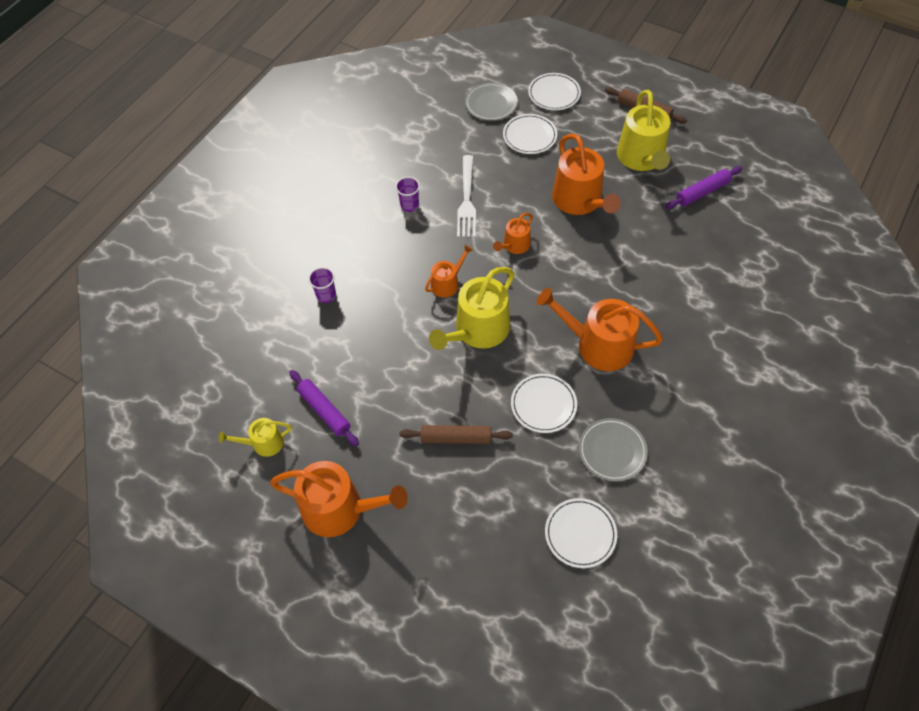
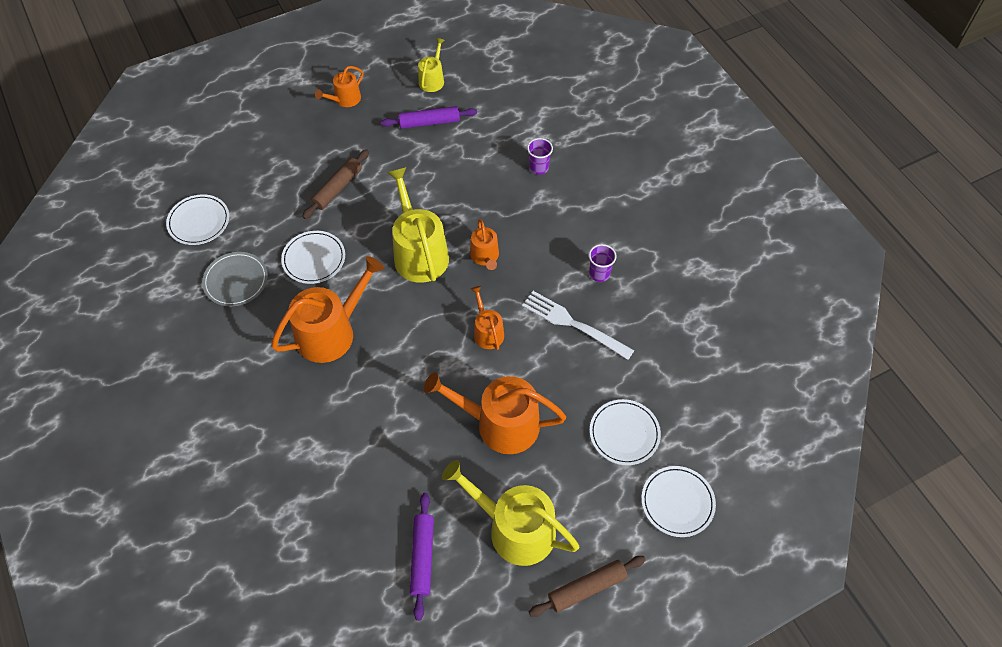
camera: 120 degrees right, 0 degrees up
(340, 509) = (345, 99): orange watering can -> orange watering can, size x0.53
(491, 104) = (700, 424): grey plate -> none

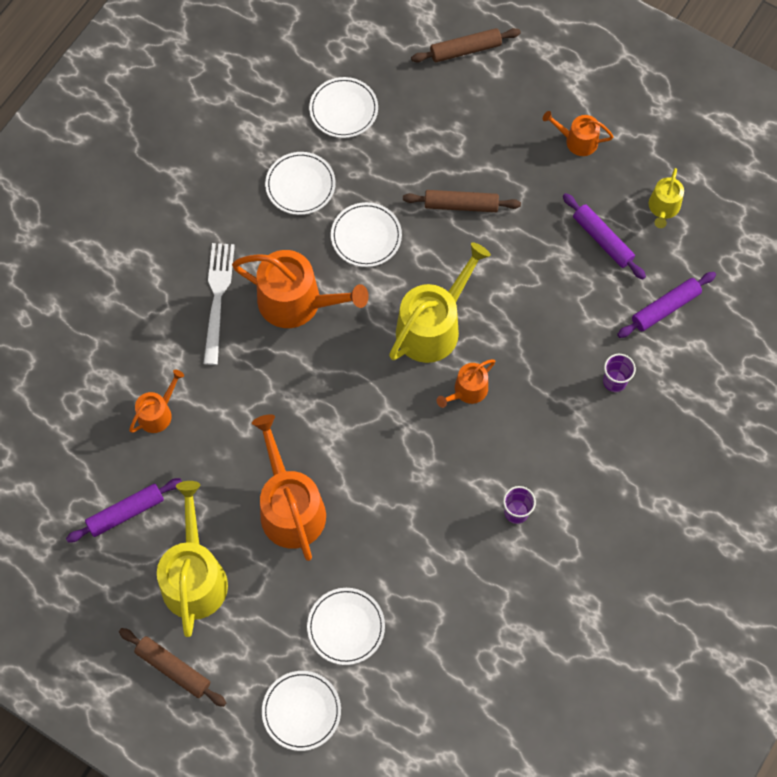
camera: 60 degrees right, 10 degrees up
(220, 126) = (465, 50): none -> brown rolling pin
(236, 281) = (300, 185): grey plate -> white plate
(432, 79) = (663, 208): yellow watering can -> yellow watering can turned 120 degrees clockwise
(487, 332) = (381, 441): orange watering can -> orange watering can (158, 413)
(505, 114) = (665, 308): none -> purple rolling pin
(572, 323) = (439, 516): white fork -> white fork (217, 297)

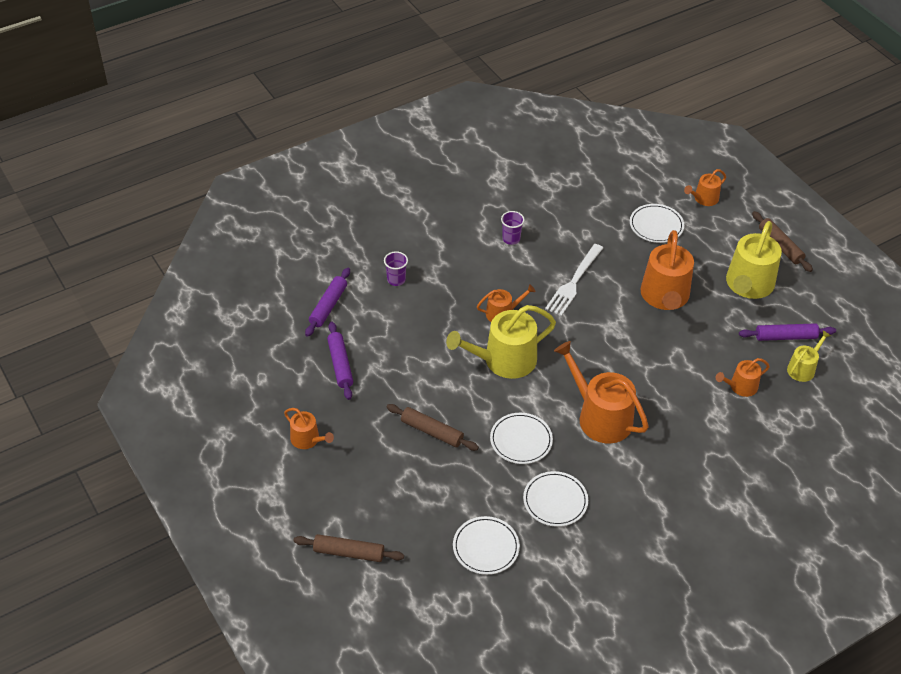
camera: 155 degrees left, 20 degrees down
(217, 297) = (662, 445): white fork -> white fork (573, 283)
(301, 711) = (704, 199): white plate -> orange watering can
(663, 208) = (279, 366): yellow watering can -> yellow watering can (803, 368)
(665, 308) = (328, 306): purple rolling pin -> purple rolling pin turned 60 degrees counterclockwise

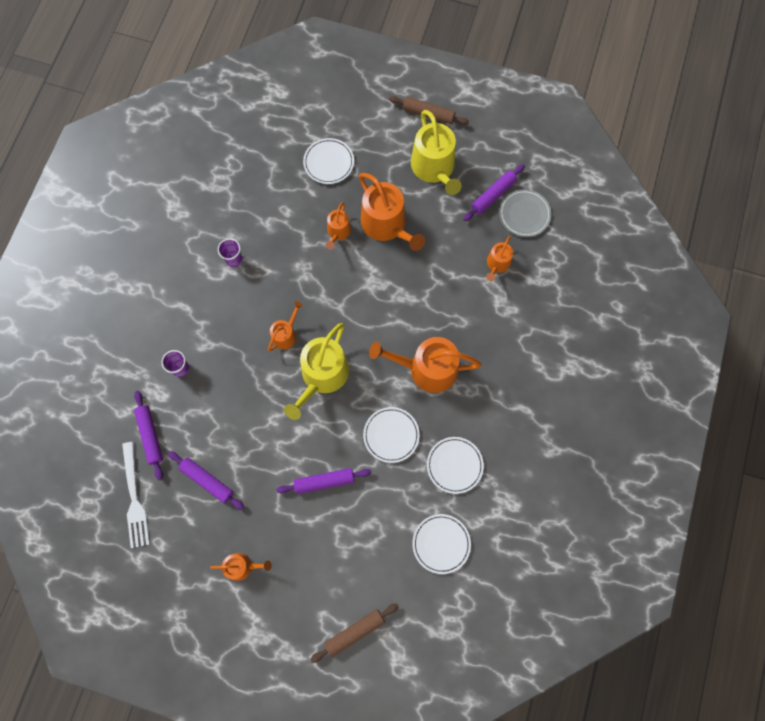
camera: 40 degrees left, 25 degrees up
(432, 431) = (324, 481): brown rolling pin -> purple rolling pin
(573, 283) = (313, 264): white fork -> white fork (135, 499)
(704, 199) = (342, 110): orange watering can -> orange watering can (338, 232)
(803, 368) = (524, 214): yellow watering can -> grey plate

